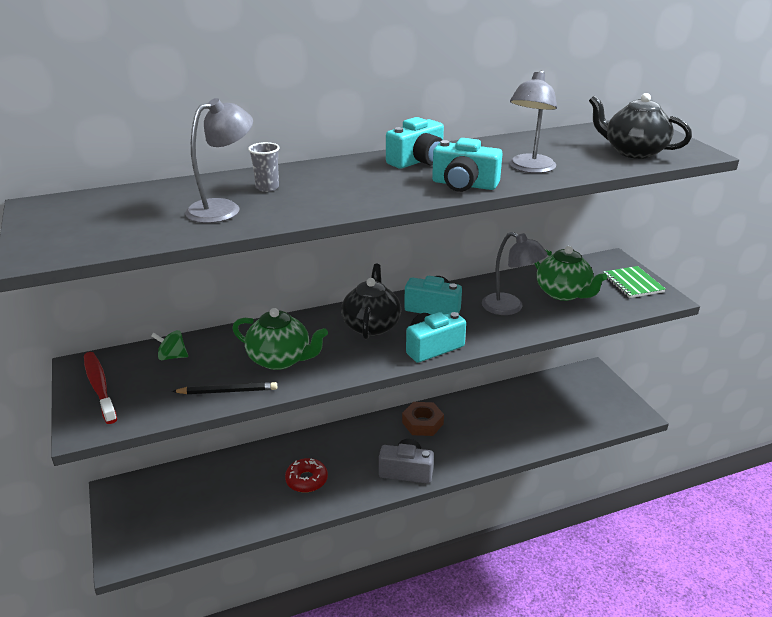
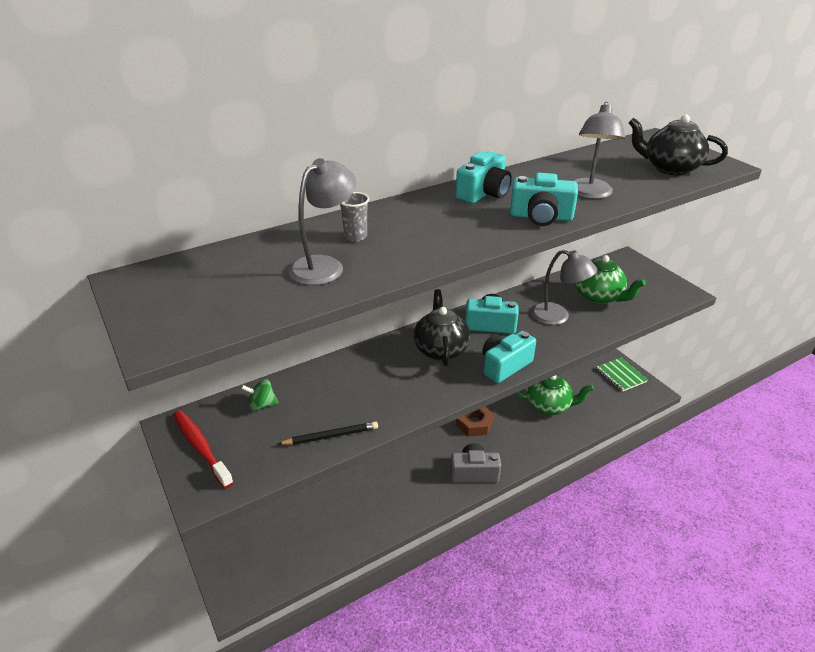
camera: 10 degrees left, 5 degrees up
(280, 359) = (369, 395): green teapot -> green teapot (549, 406)
(306, 480) = (386, 494): red donut -> none
(632, 283) = (653, 281): green notebook -> green notebook (621, 375)

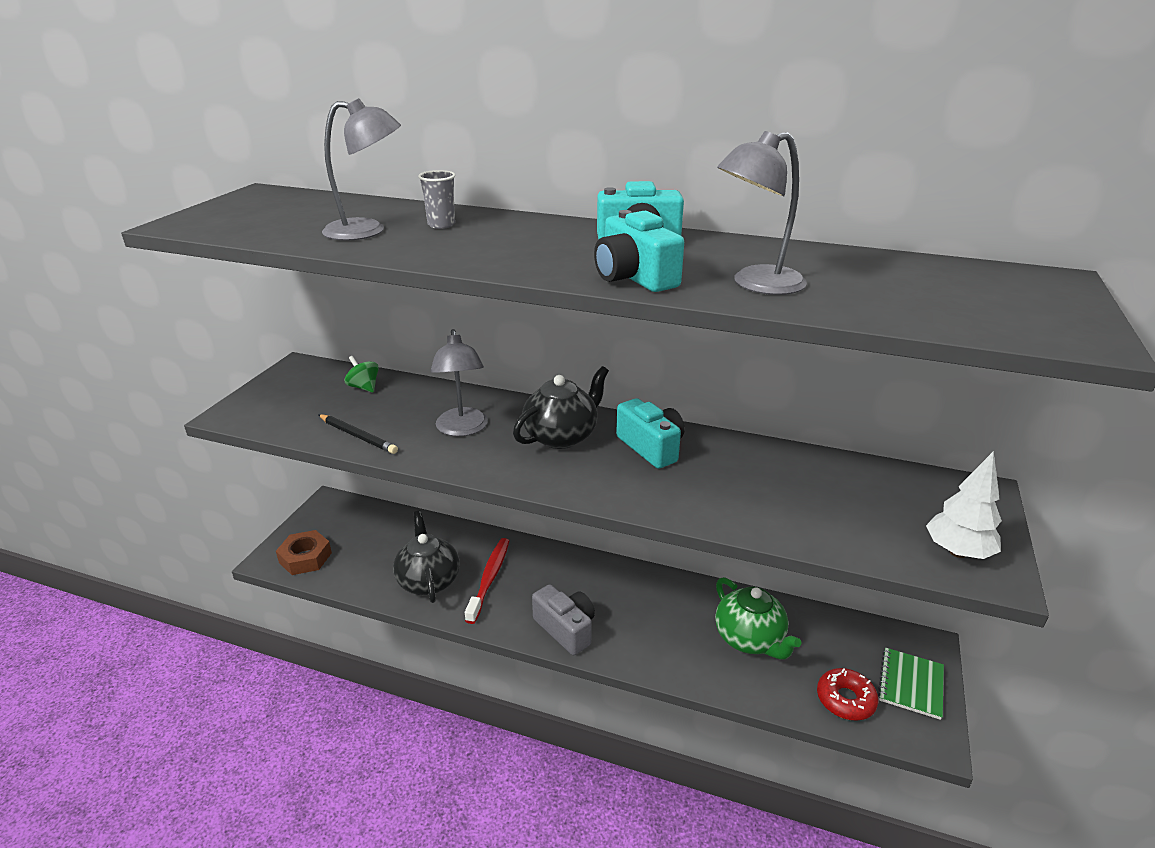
camera: 50 degrees right, 5 degrees down
(201, 447) = (284, 387): red toothbrush -> red toothbrush (489, 579)
(474, 423) = (639, 590): brown nut -> brown nut (305, 557)
(504, 366) = (589, 487): turquoise camera -> none
(557, 317) = (742, 486): grey lamp -> grey lamp (462, 429)
(598, 297) = (840, 501): green teapot -> none
(613, 401) = (845, 700): none -> red donut
(662, 291) = (957, 552): none -> white tree
(670, 168) = (964, 308): black teapot -> black teapot (428, 580)

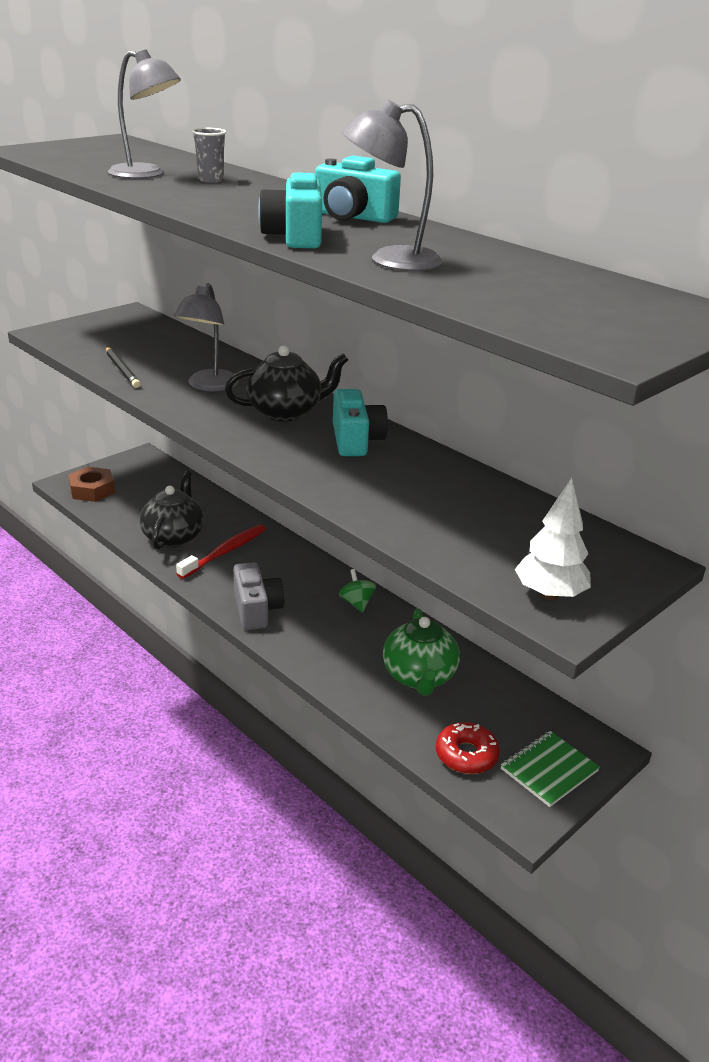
camera: 25 degrees right, 0 degrees up
(364, 387) = (164, 338): green spinning top -> green spinning top (356, 603)

